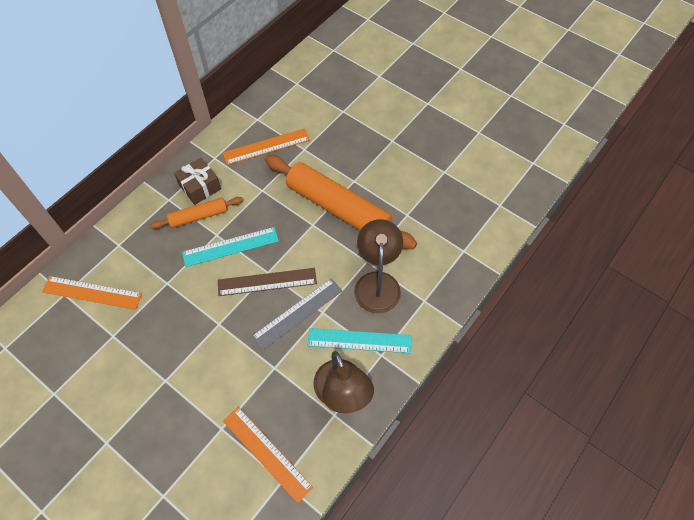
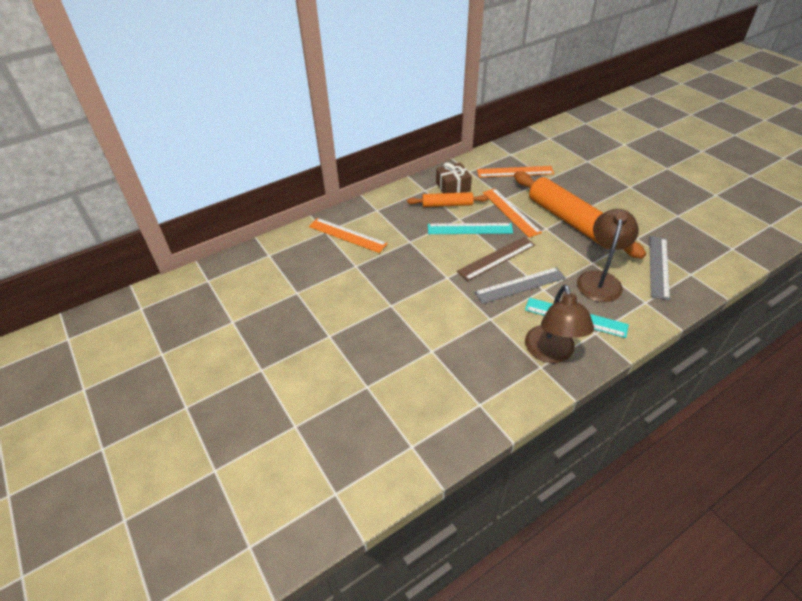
camera: 20 degrees right, 15 degrees down
(267, 282) = (496, 258): brown ruler -> brown ruler turned 45 degrees counterclockwise
(267, 453) = (470, 379): orange ruler -> orange ruler (511, 212)
(432, 249) = (659, 266): none -> grey ruler

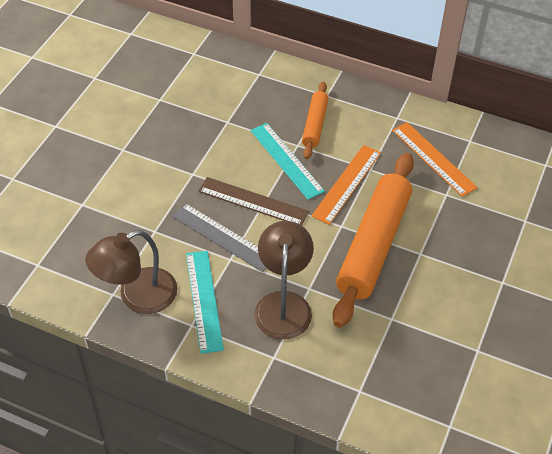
camera: 55 degrees right, 5 degrees up
(347, 235) = (201, 71): orange ruler -> none
(447, 205) = (315, 125): orange rolling pin -> orange rolling pin turned 45 degrees clockwise
(453, 187) = (353, 116): brown gift -> none
(600, 279) = (283, 304): brown lamp -> brown lamp turned 75 degrees counterclockwise
(659, 266) = (350, 354): grey ruler -> none

